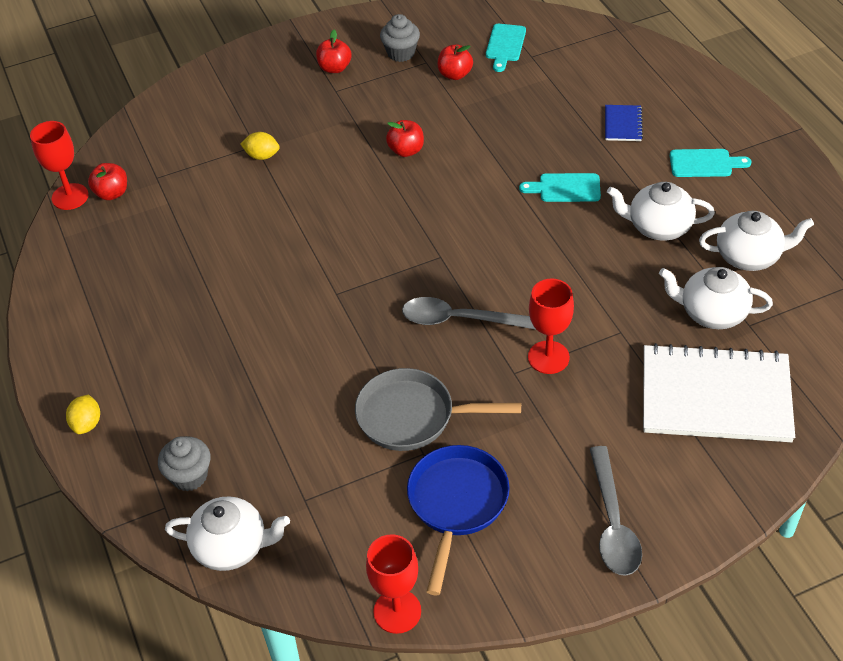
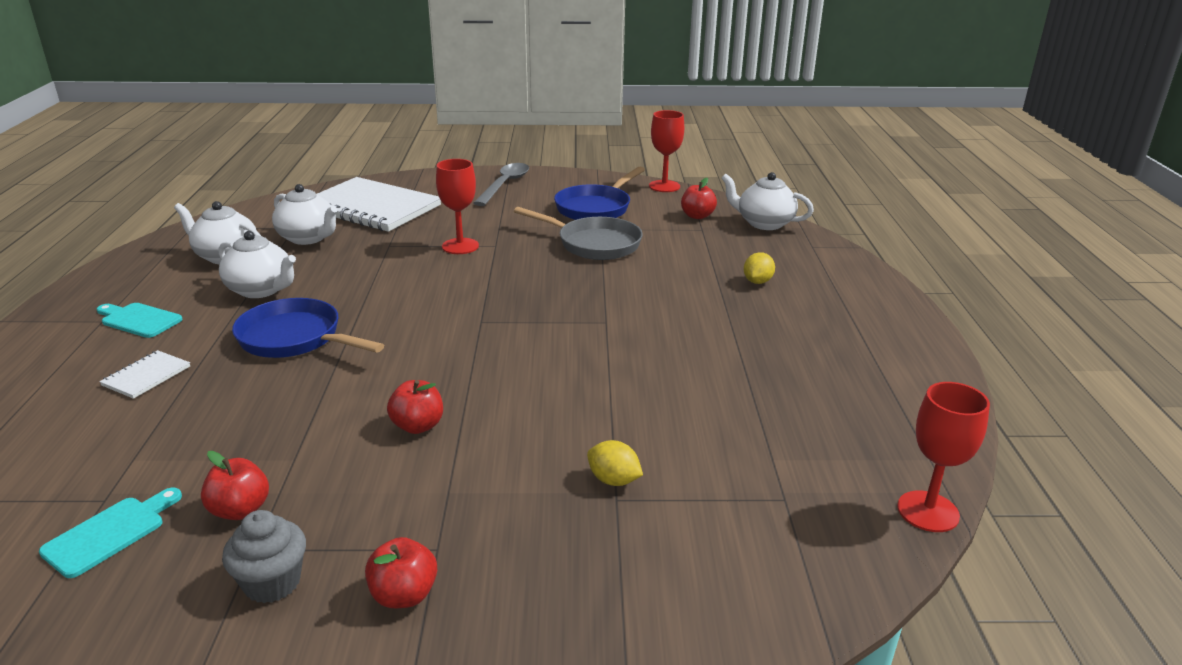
camera: 160 degrees left, 20 degrees down
(87, 424) = (881, 298): yellow lemon -> yellow lemon (757, 282)
(112, 193) = (858, 496): red apple -> red apple (697, 216)
(189, 476) = (789, 255): grey cupcake -> none
(460, 319) = (507, 279): grey spoon -> none
(565, 188) = (295, 338): turquoise cutting board -> blue pan
(623, 124) = (146, 376): blue notebook -> white notebook

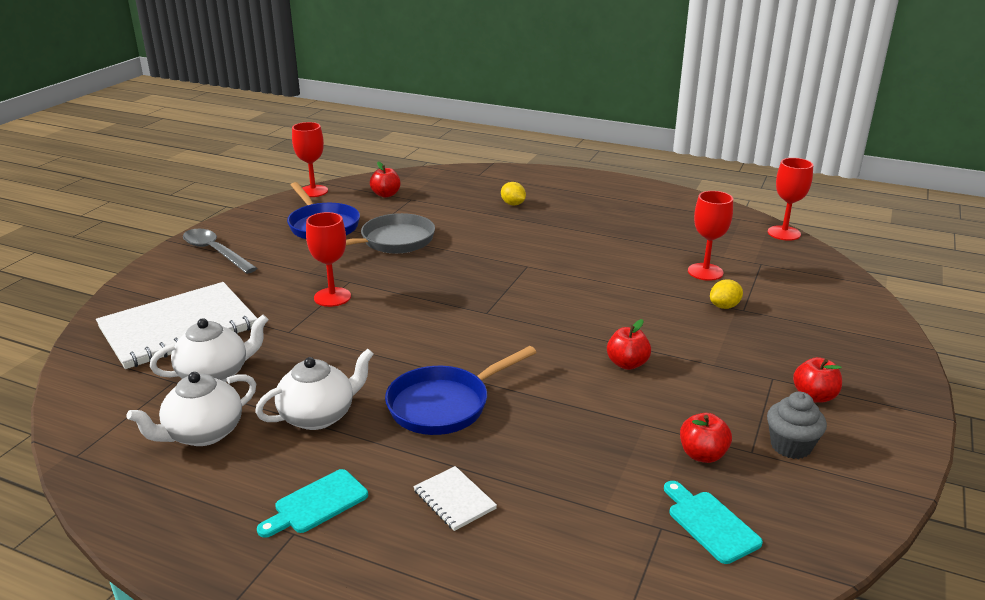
camera: 65 degrees left, 0 degrees up
(706, 449) = (705, 272): none -> red goblet
(764, 223) = (425, 178): white teapot -> none

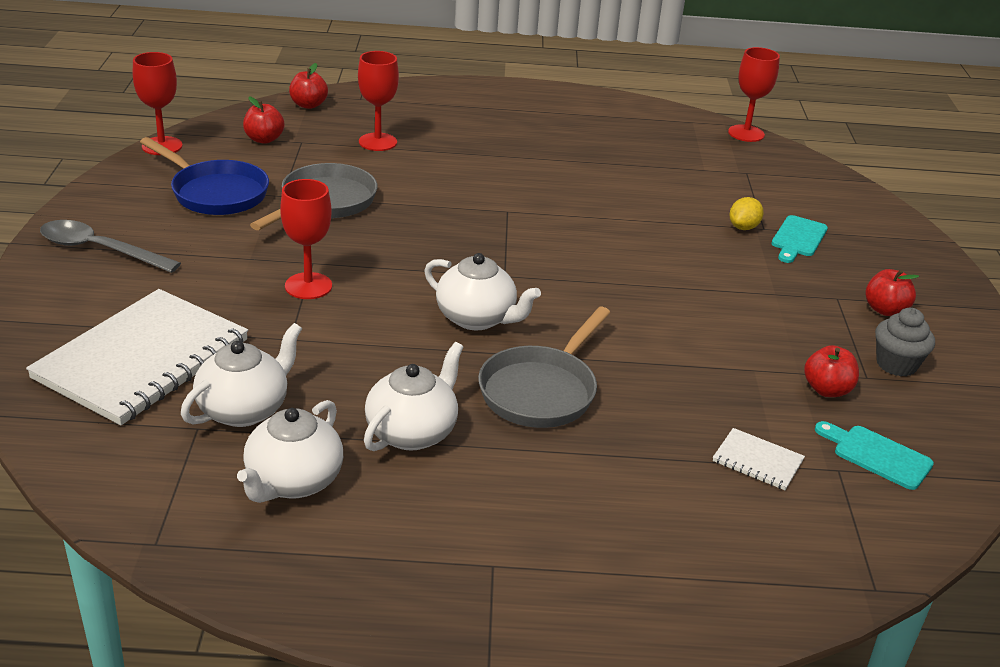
camera: 25 degrees left, 5 degrees up
(317, 504) = (491, 528): turquoise cutting board -> turquoise cutting board (798, 238)
(438, 341) = (477, 318): none -> white teapot
(444, 405) = (541, 391): blue pan -> grey pan
(454, 500) = (630, 489): white notebook -> white notebook (757, 461)
(513, 204) = (432, 133): yellow lemon -> none
(627, 364) = (693, 308): red apple -> red apple (308, 105)
(705, 272) = (699, 190): red goblet -> red goblet (377, 142)

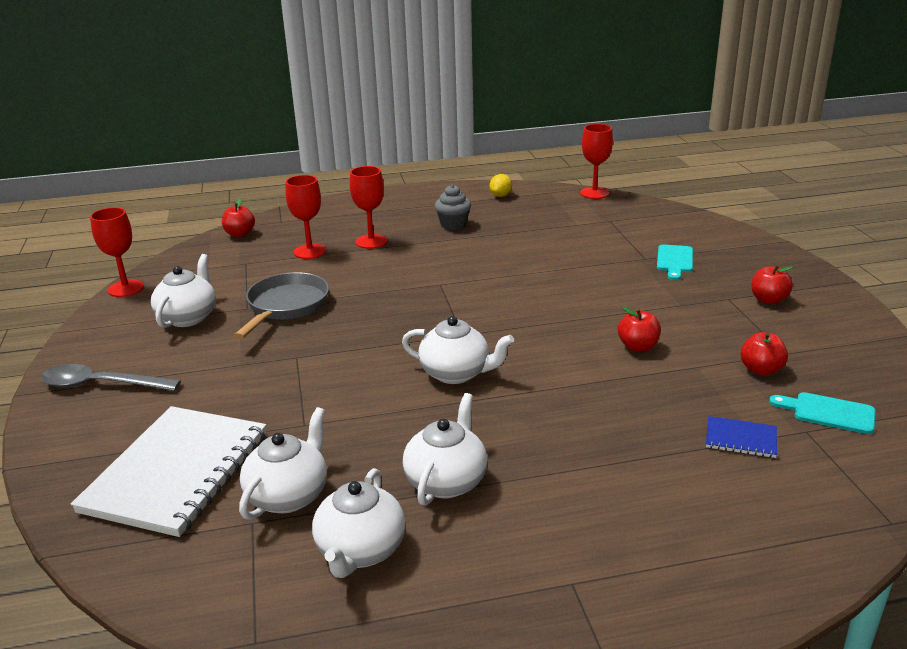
camera: 10 degrees left, 5 degrees down
(215, 193) = (188, 317): blue pan -> white teapot
(264, 139) = (213, 267): red apple -> red apple (638, 347)
(308, 286) = (301, 377): red goblet -> red goblet (371, 241)
(541, 391) = (538, 421): grey pan -> none
(743, 227) = (629, 260): yellow lemon -> yellow lemon (500, 195)
(757, 461) = (740, 439): white notebook -> blue notebook
(896, 364) = (801, 339): grey cupcake -> grey cupcake (453, 225)

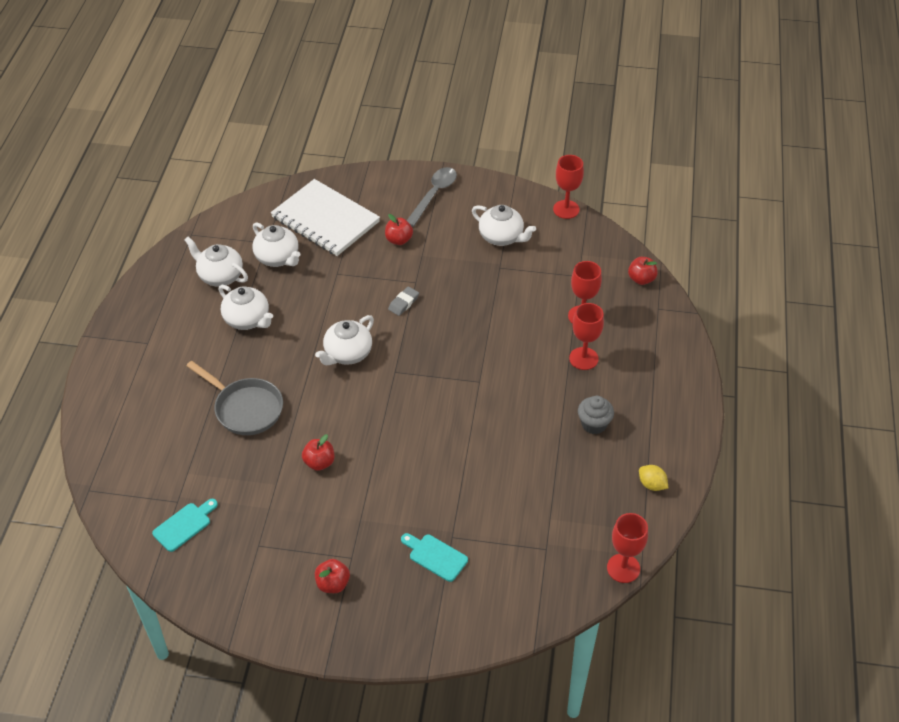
camera: 110 degrees right, 20 degrees up
(286, 306) = (490, 287): grey pan -> grey pan (245, 408)
(340, 356) = (403, 303): none -> grey eraser
(740, 439) = (193, 464): blue notebook -> none
(761, 370) = (249, 518): red apple -> red apple (399, 240)

